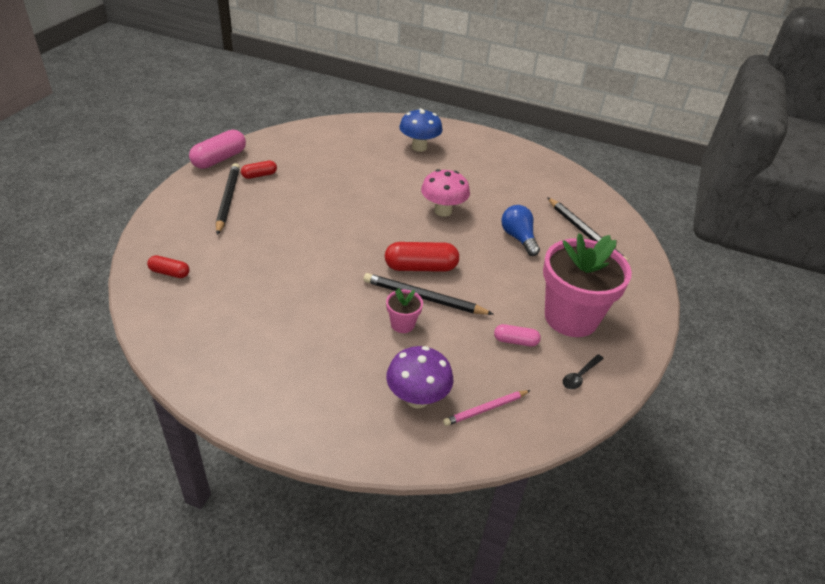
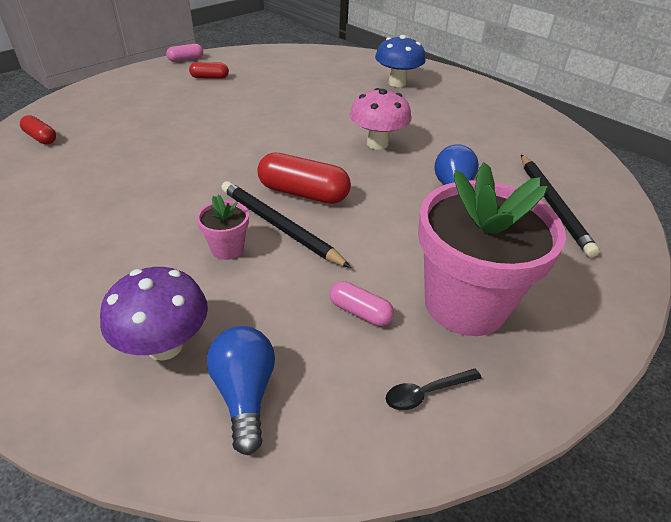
camera: 25 degrees right, 0 degrees up
(219, 159) = (186, 59): pink capsule -> pink capsule, size x0.56
(228, 200) = (160, 91): black pencil -> none
(486, 409) = (245, 394): pink pencil -> blue light bulb

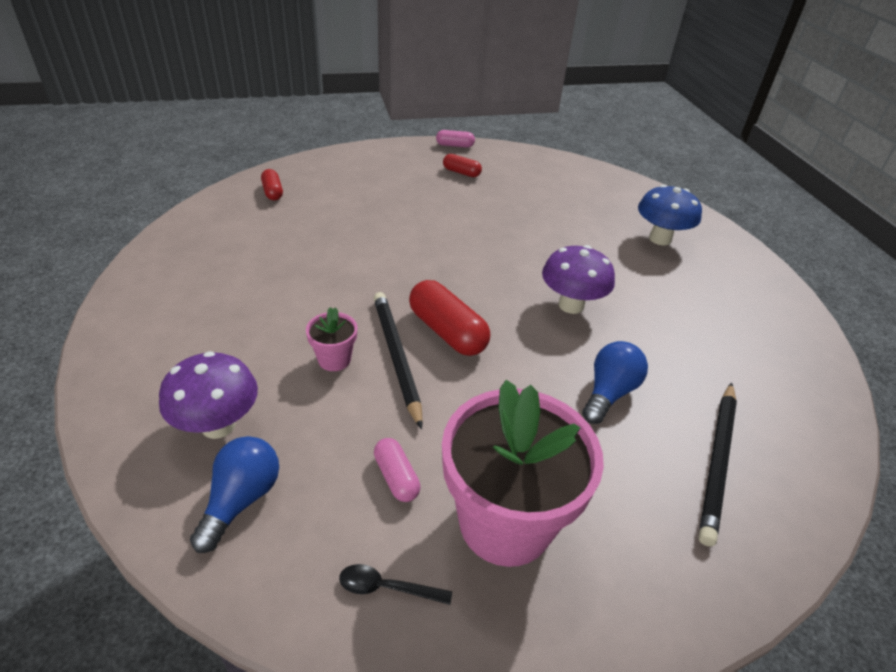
camera: 30 degrees right, 0 degrees up
(377, 144) = (571, 305): pink mushroom -> purple mushroom

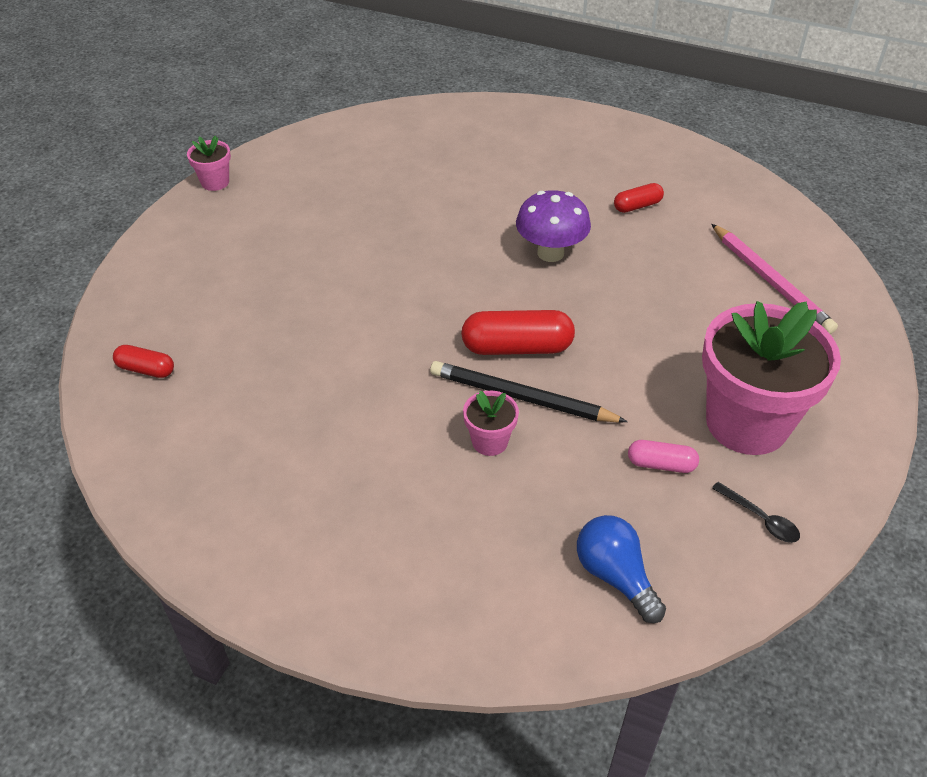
camera: 50 degrees left, 5 degrees up
(218, 425) = (512, 561): purple mushroom -> none
(387, 587) = (760, 518): black spoon -> black spoon turned 90 degrees counterclockwise
(455, 145) = (215, 182): pink capsule -> pink flower pot
(461, 172) = (274, 206): red capsule -> red capsule (637, 206)
(609, 393) = (666, 293): blue light bulb -> none
(660, 239) = (514, 148): blue mushroom -> none
(717, 461) = (770, 281): black pencil -> pink pencil

